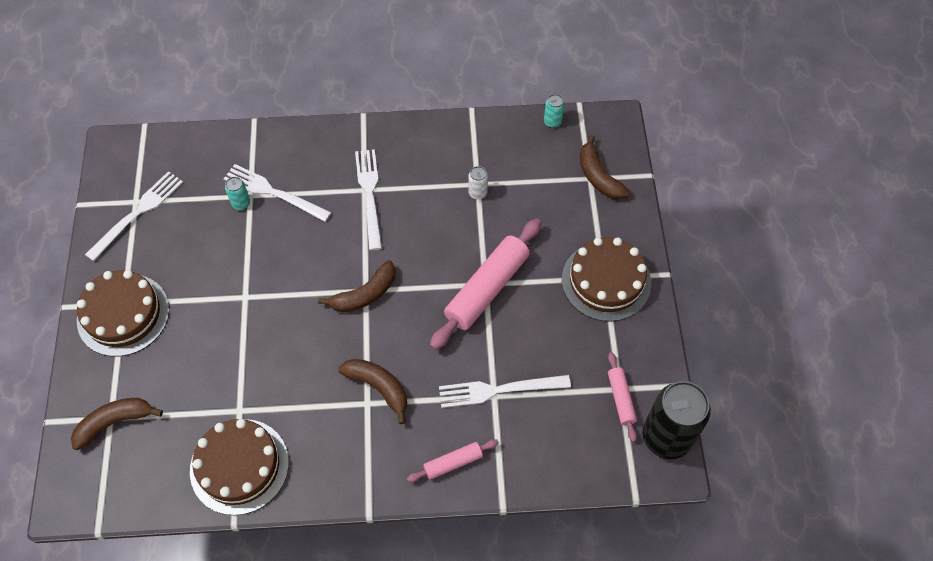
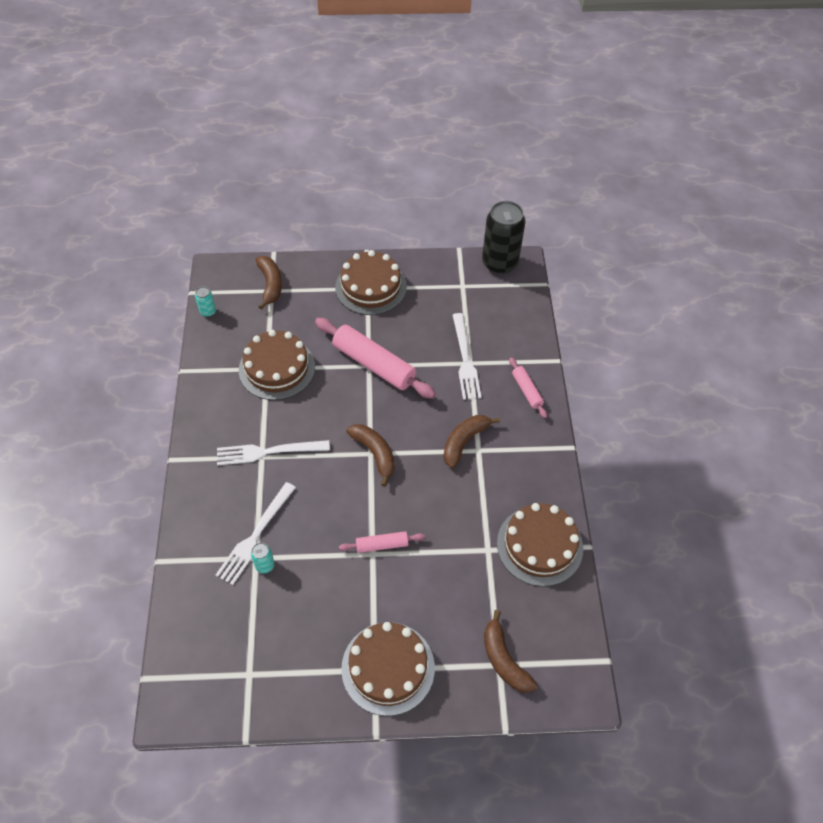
camera: 90 degrees left, 5 degrees down
(138, 213) = (265, 669): white fork -> none
(477, 193) = (277, 368): white can -> brown cake
(598, 176) = (270, 285): brown banana -> brown banana turned 75 degrees counterclockwise
(621, 399) = (471, 286): pink rolling pin -> pink rolling pin (382, 545)

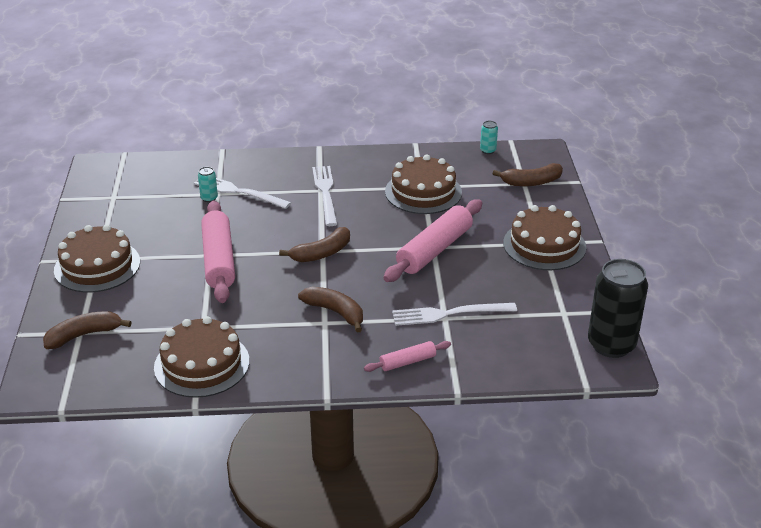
camera: 90 degrees right, 20 degrees down
(382, 545) = (219, 260): pink rolling pin -> pink rolling pin, size x1.97

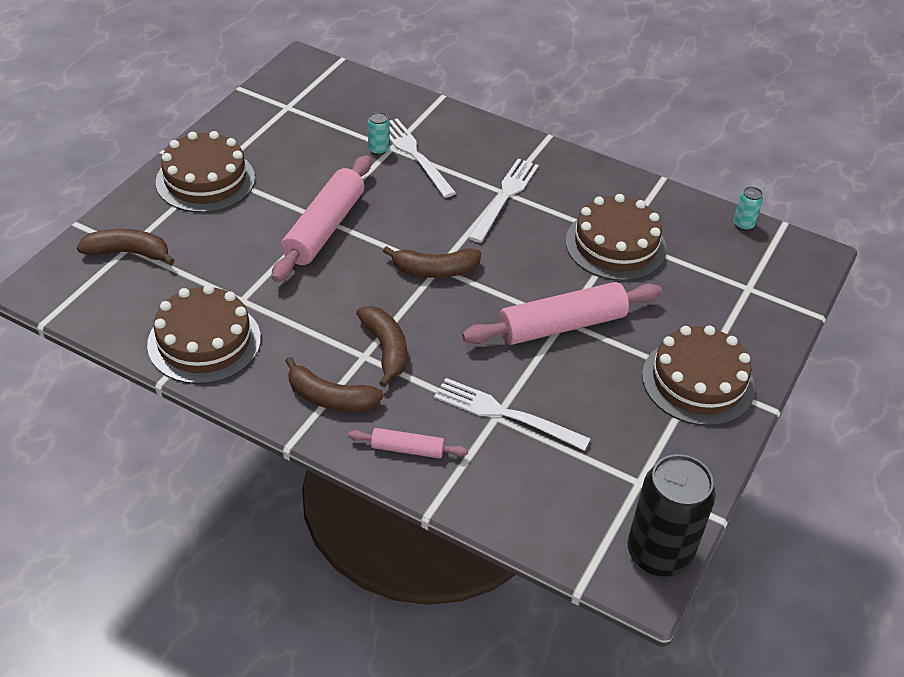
camera: 30 degrees right, 10 degrees up
(531, 182) = (759, 290): brown banana -> brown banana (330, 398)

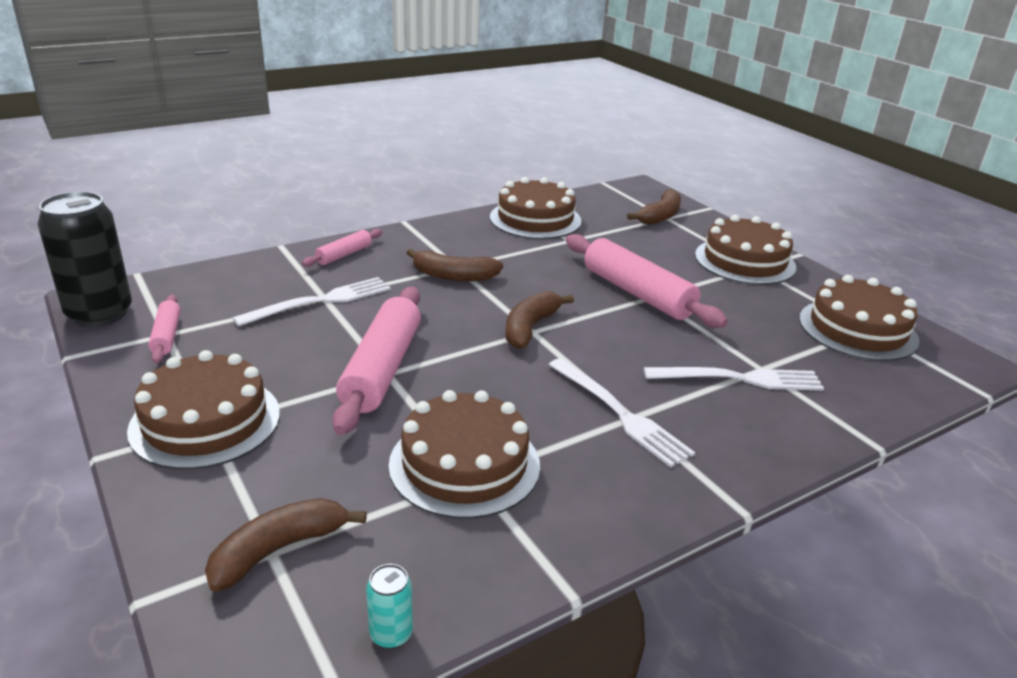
camera: 120 degrees right, 15 degrees down
(293, 111) = (857, 329): none -> brown cake
(330, 398) = (428, 243): brown banana -> brown banana (278, 550)
(378, 149) = (760, 359): turquoise can -> none
(641, 479) = (166, 336): none -> pink rolling pin

